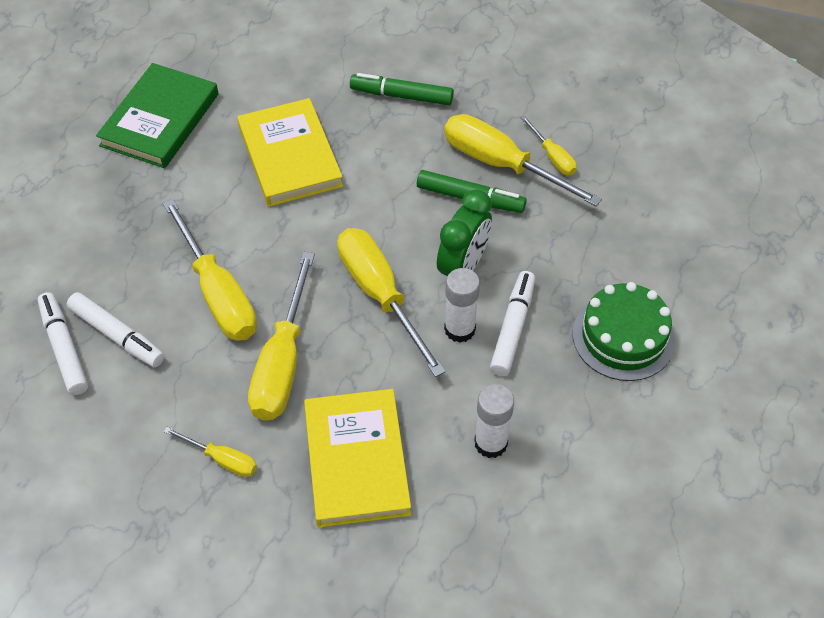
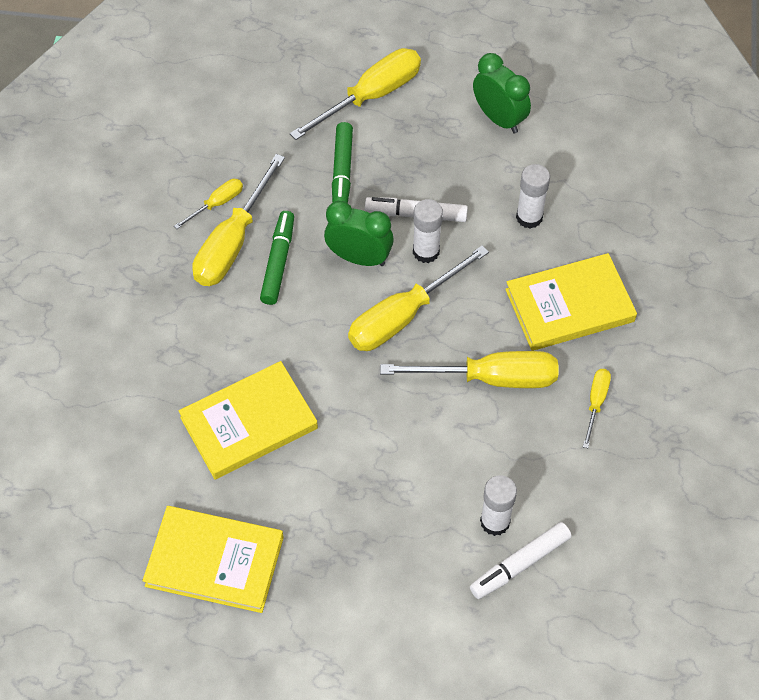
camera: 100 degrees left, 5 degrees up
(117, 335) = (495, 521): white marker -> white glue stick
(160, 120) = (215, 561): green book -> yellow book
(218, 293) = (429, 447): yellow screwdriver -> yellow screwdriver (371, 96)
(401, 96) = (151, 338): green marker -> green marker (342, 171)
(623, 337) = (408, 139): green cake -> none
(648, 439) = (499, 118): none -> green clock

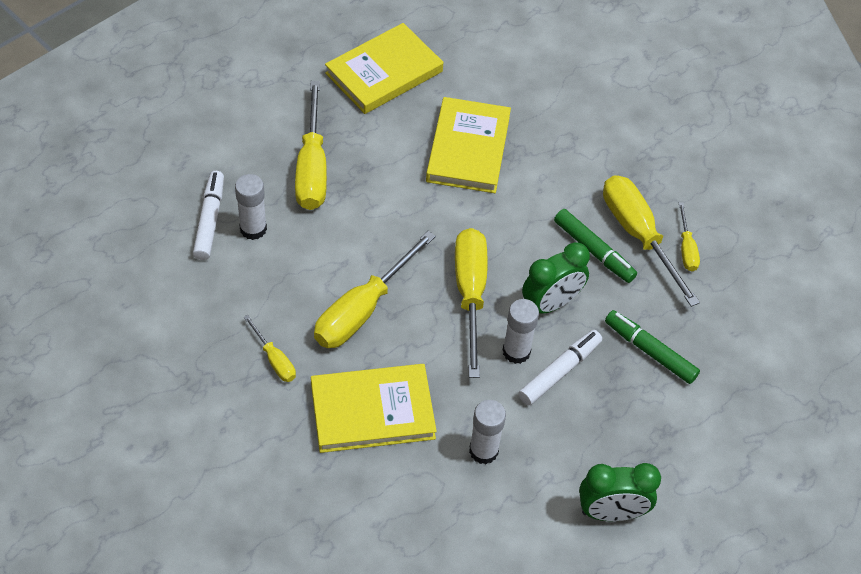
camera: 125 degrees right, 5 degrees down
(371, 96) = (720, 430): yellow screwdriver -> yellow screwdriver (312, 167)
(569, 305) = (372, 411): yellow book -> yellow book turned 60 degrees clockwise

